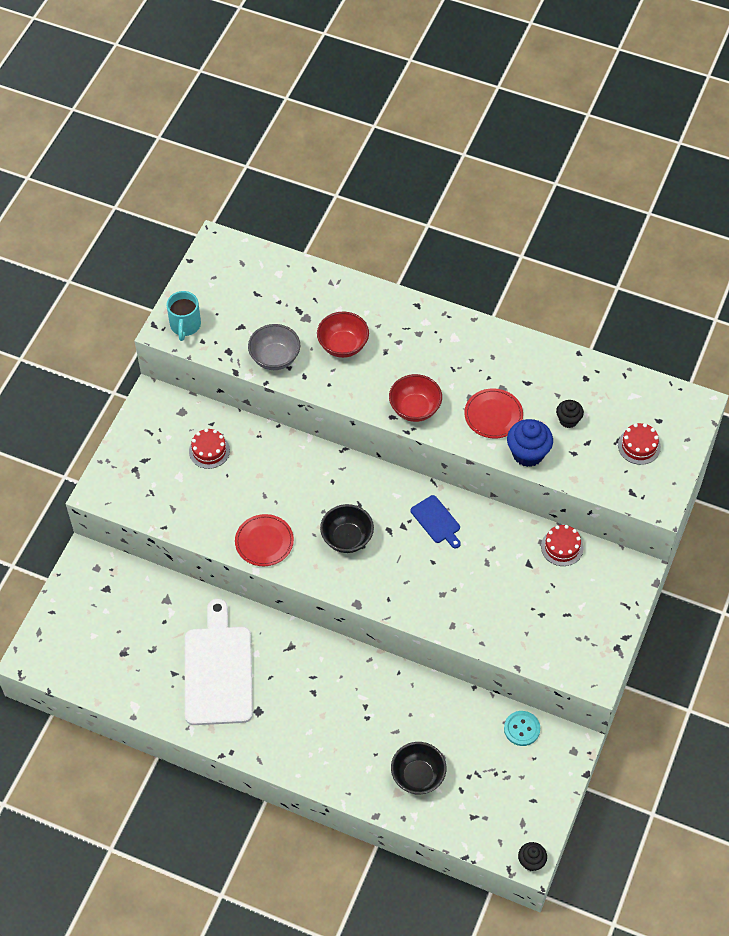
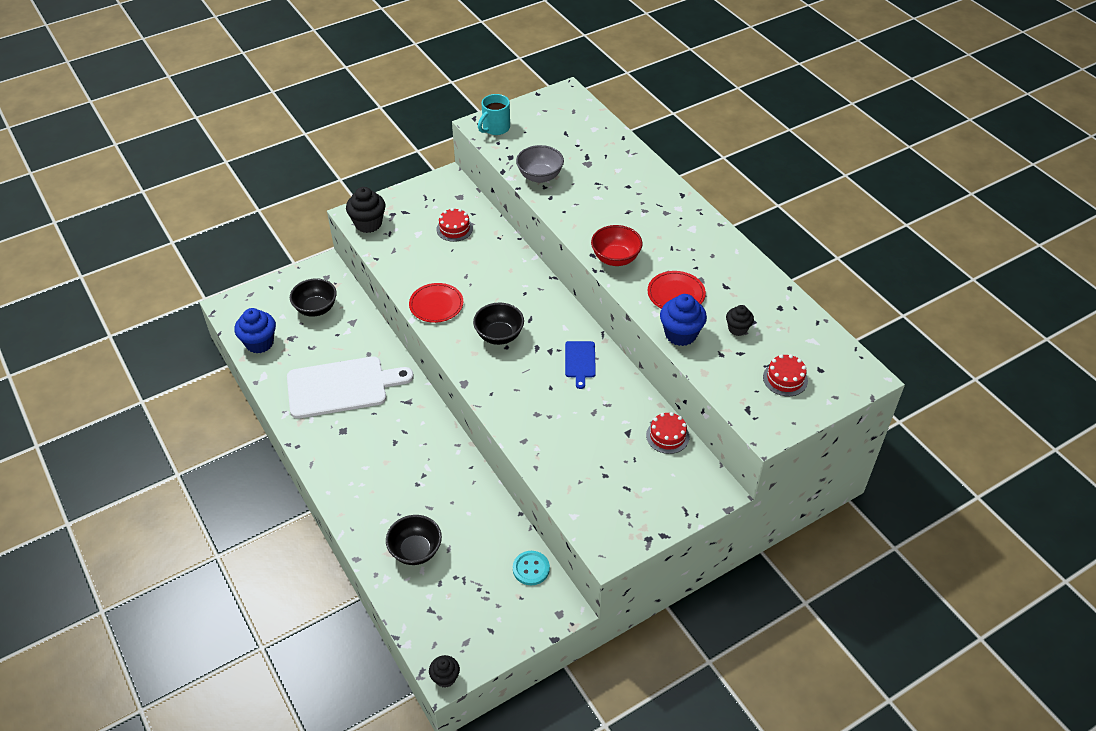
camera: 35 degrees right, 10 degrees down
(98, 676) = (259, 343): none -> blue cupcake
(119, 607) = (316, 309): none -> black bowl
(121, 494) = (368, 224): none -> black cupcake
(218, 670) = (342, 387): white cutting board -> white cutting board turned 45 degrees clockwise
(343, 345) = (599, 193): red bowl -> none

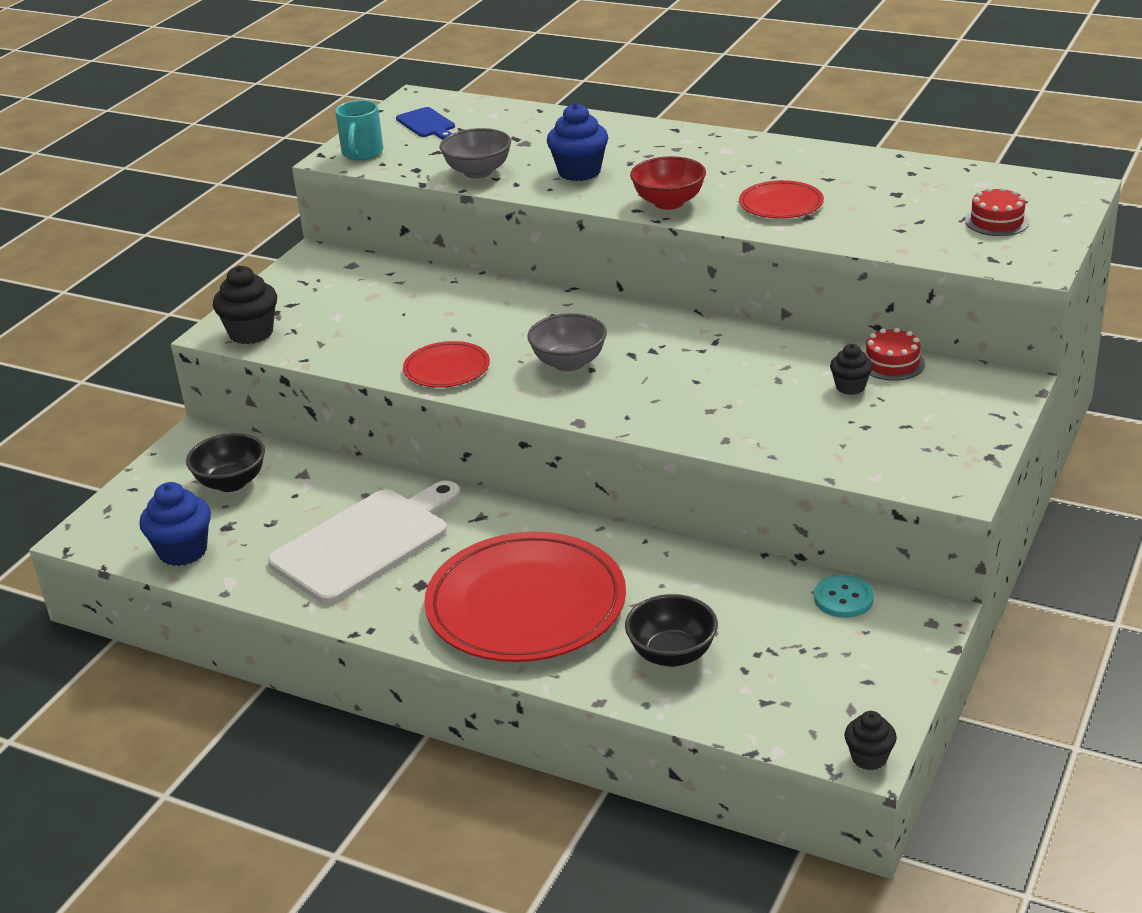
camera: 30 degrees left, 15 degrees down
(378, 474) = (526, 604): none -> red plate
(454, 229) = (382, 294): red cake -> none
(499, 335) = (569, 363): black bowl -> grey bowl
(580, 361) = (702, 345): blue cutting board -> blue cutting board (427, 124)
(680, 334) = (832, 232): blue cupcake -> blue cupcake (579, 172)
(737, 329) = (890, 204): black cupcake -> black cupcake (850, 387)

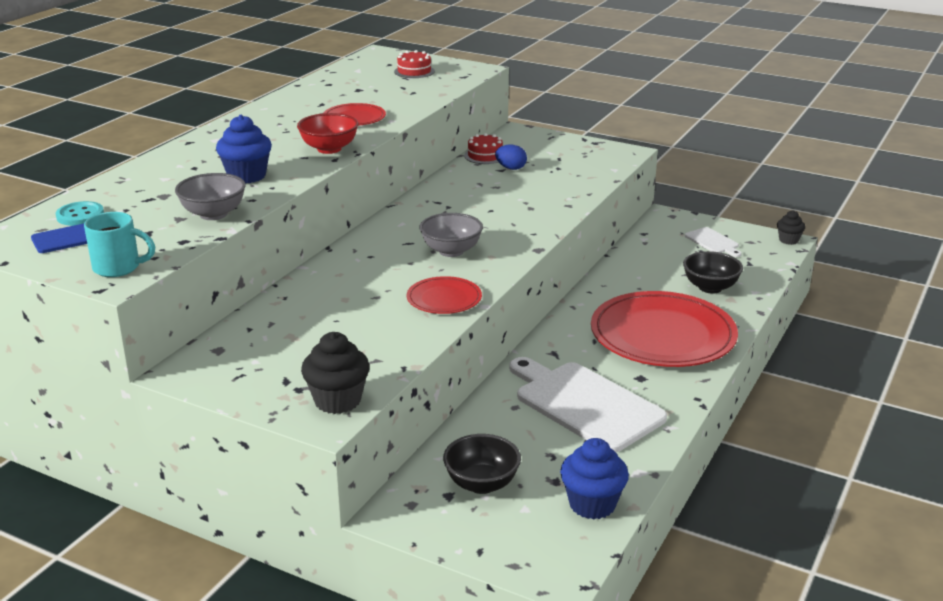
camera: 90 degrees left, 5 degrees down
(837, 665) = (713, 242): none -> white cutting board
(843, 598) = (651, 236): turquoise button -> turquoise button (80, 215)
(850, 387) = (511, 168): black cupcake -> blue egg

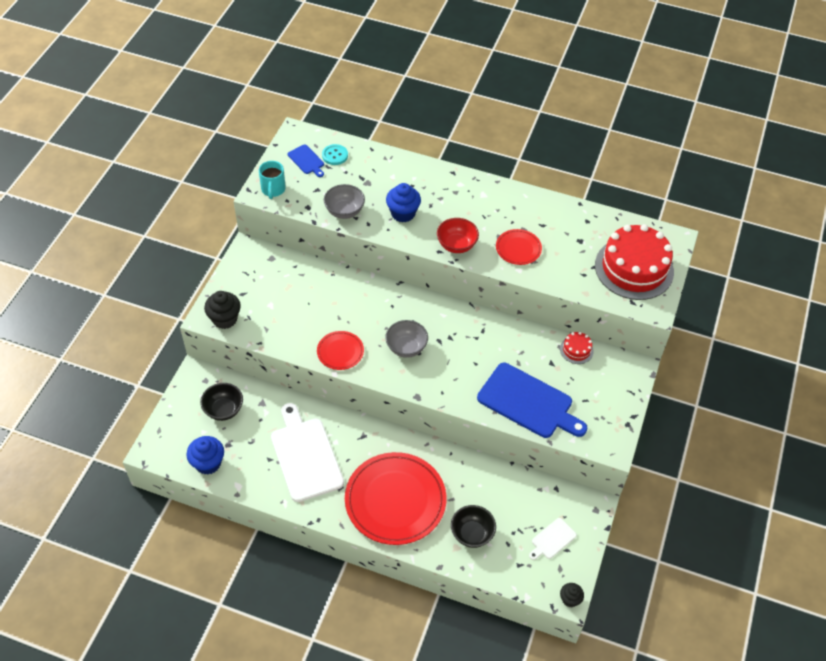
camera: 80 degrees right, 25 degrees up
(414, 71) = (634, 268): red cake -> red cake, size x2.35
(511, 168) = (556, 369): blue egg -> none
(558, 186) = (528, 402): none -> blue cutting board
(584, 404) = (305, 456): white cutting board -> white cutting board turned 60 degrees counterclockwise

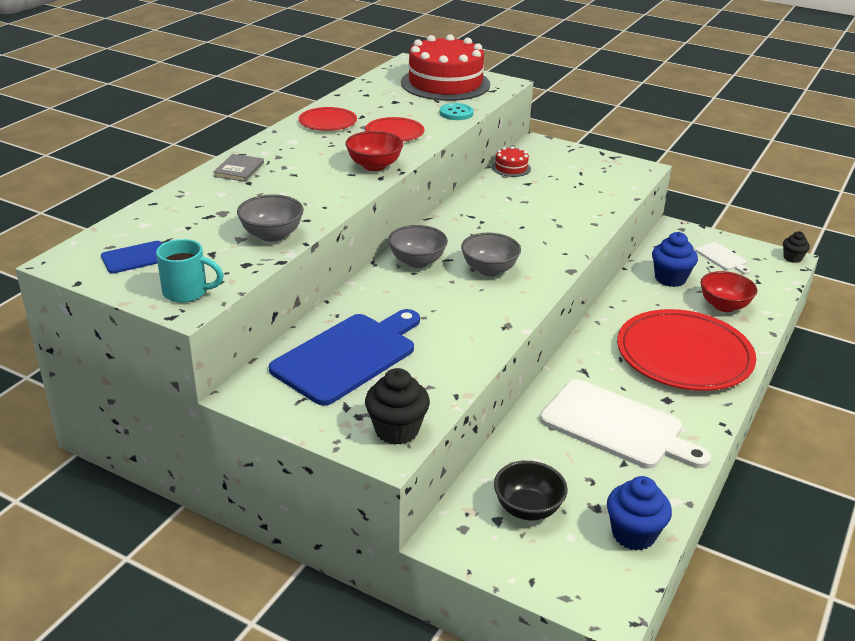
camera: 80 degrees left, 20 degrees down
(305, 456) = (617, 426): white cutting board -> white cutting board turned 135 degrees counterclockwise
(335, 155) = (145, 232): turquoise button -> turquoise button (456, 113)
(340, 352) = (487, 321): red plate -> red plate (328, 122)
(403, 213) = (299, 193): blue cupcake -> blue cupcake (670, 278)
(407, 306) = (417, 262): none -> grey bowl
(429, 177) = (239, 170): none -> grey book
(472, 534) = (724, 306): black bowl -> red bowl
(528, 402) = (582, 203): blue cutting board -> blue cutting board (348, 356)

